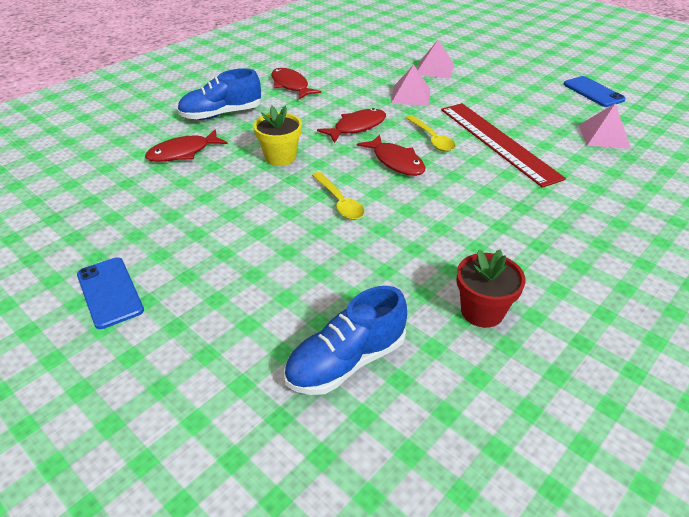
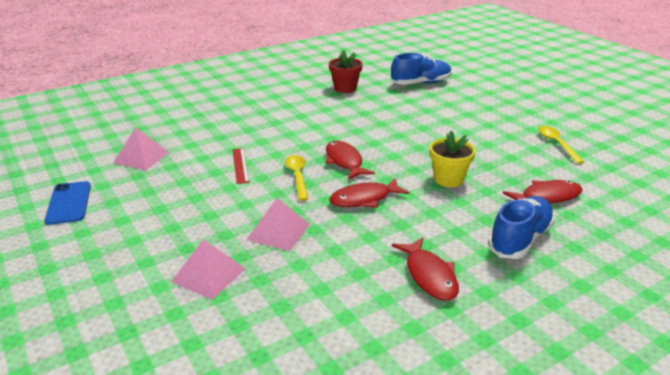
camera: 165 degrees left, 10 degrees down
(110, 292) = (554, 116): blue phone -> none
(221, 114) = (520, 239): blue shoe -> blue shoe turned 45 degrees counterclockwise
(339, 202) = (404, 140): yellow spoon -> yellow spoon (557, 144)
(498, 142) = (240, 165): red ruler -> red ruler, size x0.45

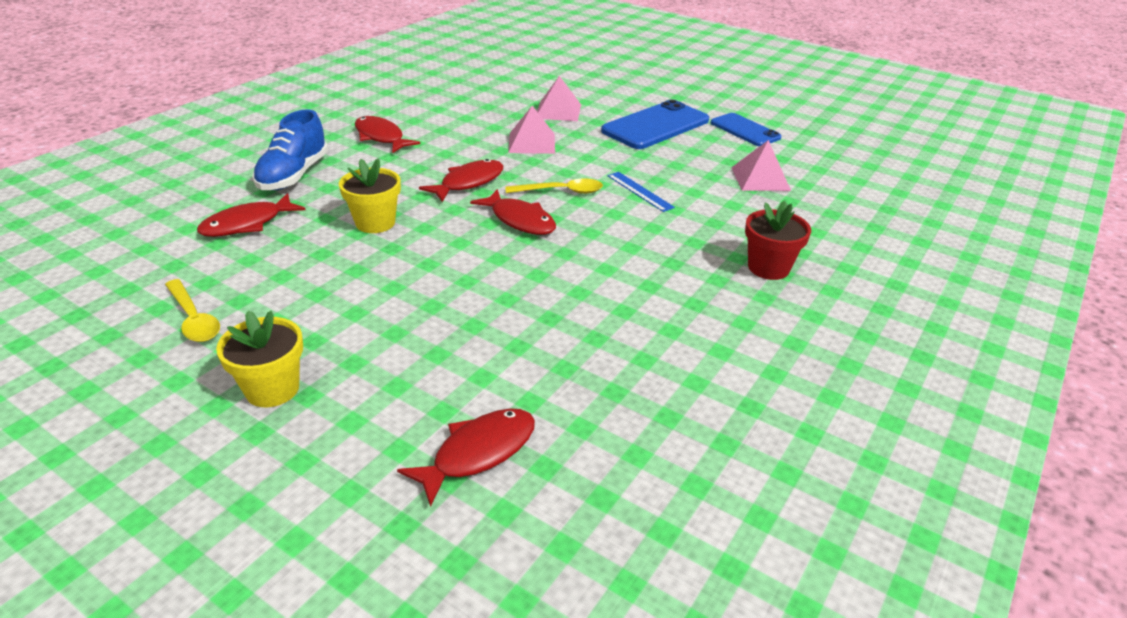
camera: 155 degrees right, 5 degrees up
(138, 227) = (655, 126): none -> blue phone
(240, 165) = (640, 191): red ruler -> blue ruler
(297, 176) = (561, 191): yellow spoon -> yellow spoon turned 60 degrees counterclockwise
(345, 88) = (635, 382): red flower pot -> red flower pot (768, 268)
(421, 83) = (478, 453): blue shoe -> red fish
(505, 112) = (272, 389): none -> yellow flower pot

